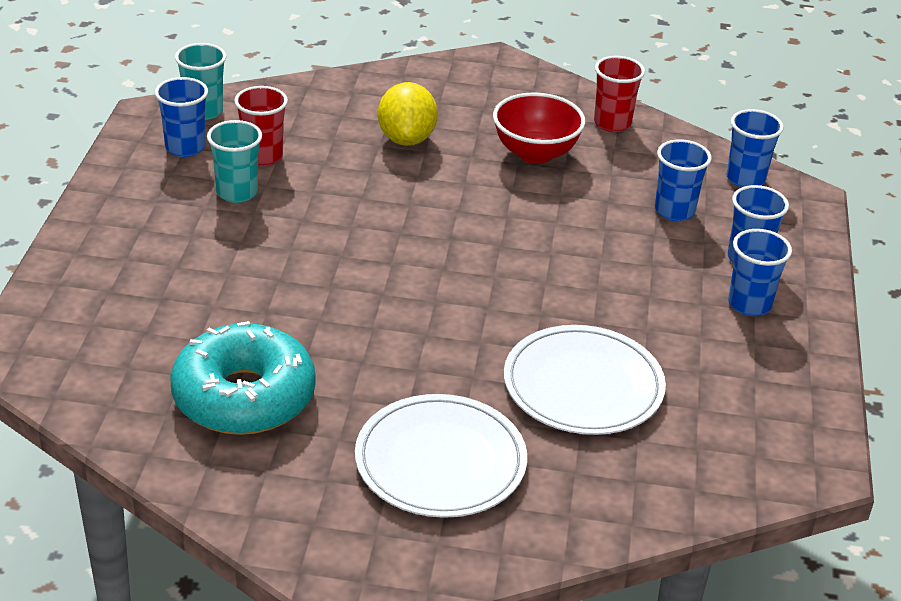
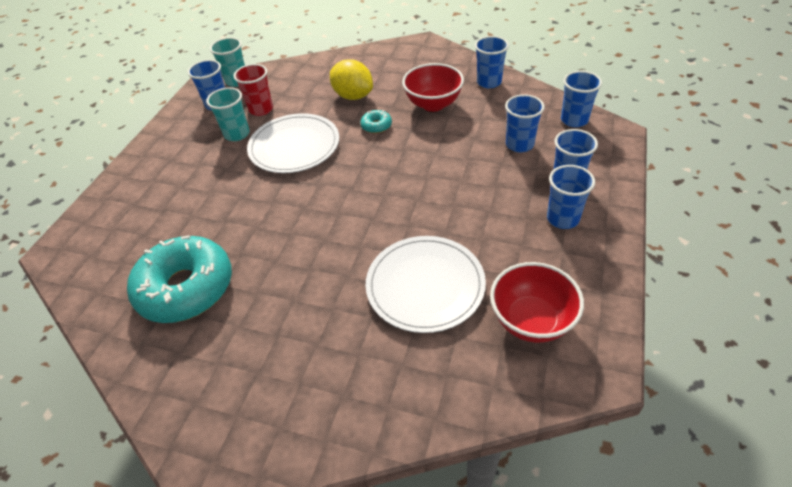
camera: 15 degrees right, 10 degrees up
(406, 139) = (353, 96): yellow lemon -> yellow lemon turned 60 degrees counterclockwise
(440, 461) = (303, 349): white plate -> white plate (294, 146)
(456, 183) = (376, 126): none -> turquoise donut
(612, 123) = (489, 82): red cup -> blue cup
(729, 420) = (531, 321): none -> red bowl

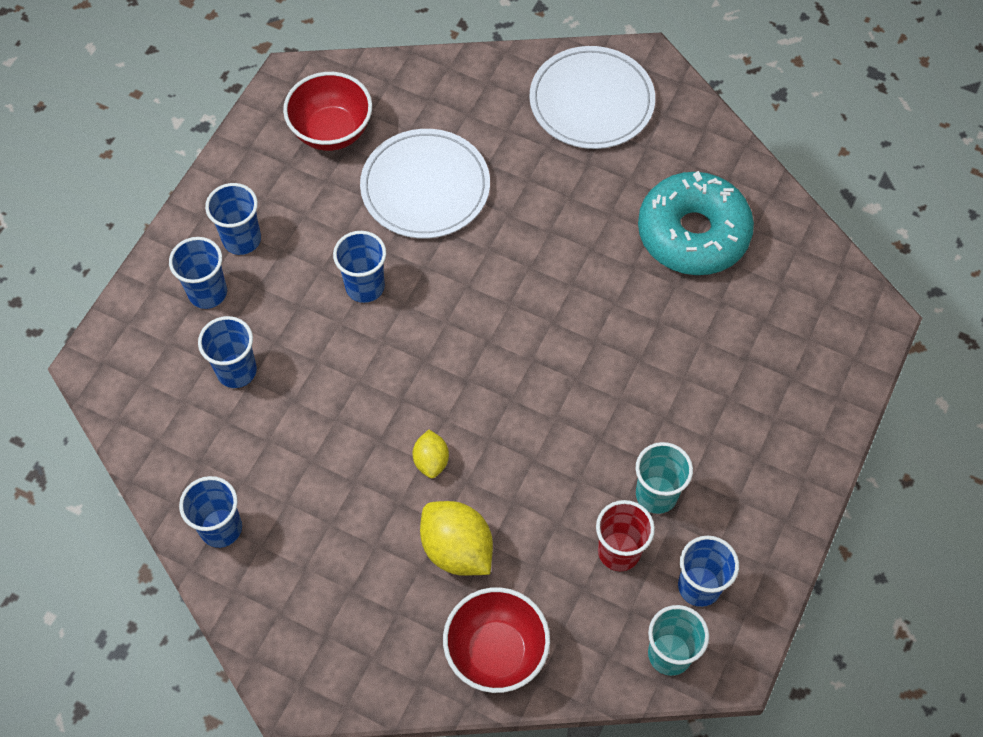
camera: 175 degrees left, 15 degrees up
(294, 146) = (563, 444): white plate -> white plate (591, 101)
(376, 126) = (431, 461): turquoise donut -> yellow lemon
(433, 104) = (330, 492): red bowl -> red bowl (496, 652)
(574, 120) = (137, 402): blue cup -> blue cup (365, 286)

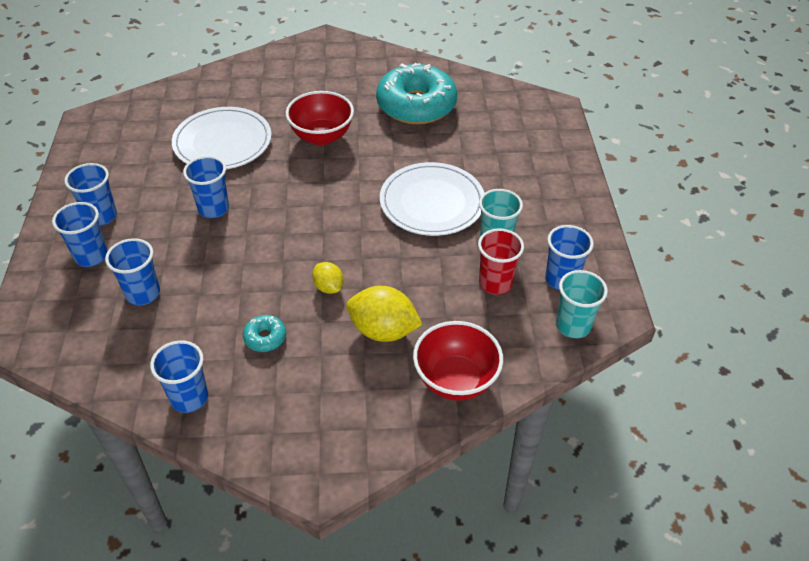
camera: 30 degrees left, 15 degrees down
(330, 493) = (265, 338): none -> turquoise donut
(332, 132) = (135, 136): red bowl -> red bowl (321, 136)
(591, 101) = (306, 66): white plate -> white plate (432, 202)

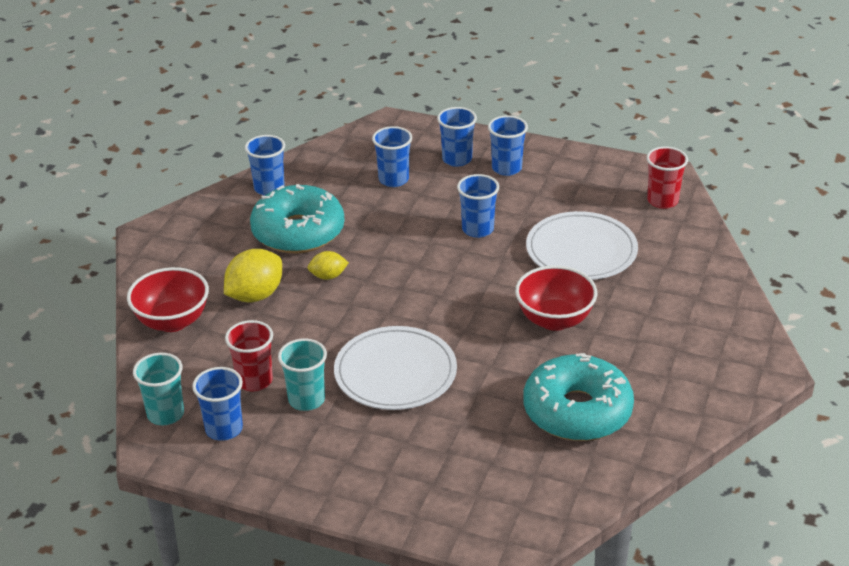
camera: 115 degrees right, 10 degrees down
(133, 113) = (662, 201): none -> red cup
(265, 338) = (298, 232): turquoise donut -> turquoise donut, size x2.47

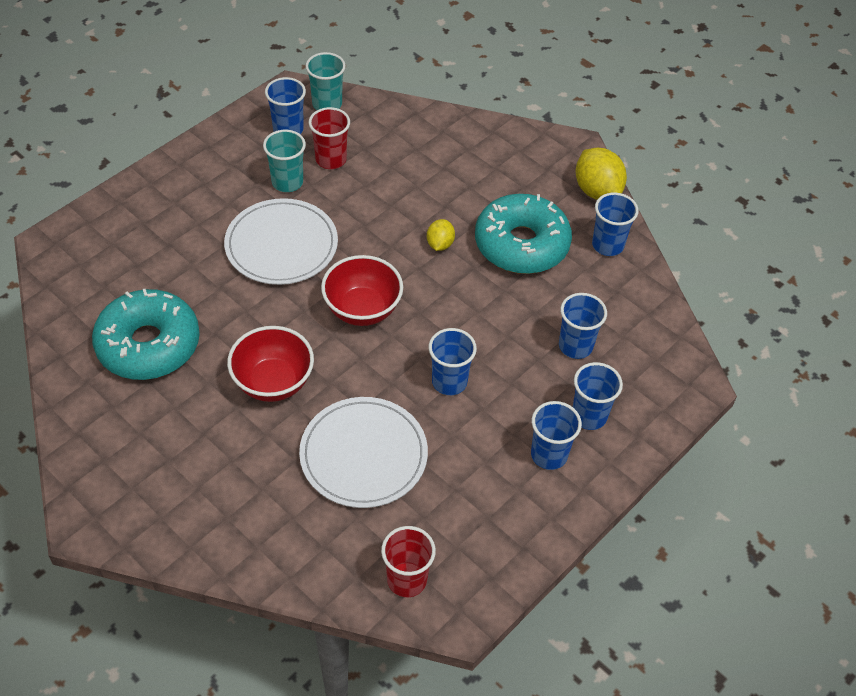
camera: 110 degrees right, 15 degrees up
(172, 321) = (437, 132): red bowl -> red bowl (362, 310)
(255, 295) = (441, 189): yellow lemon -> yellow lemon (597, 191)

